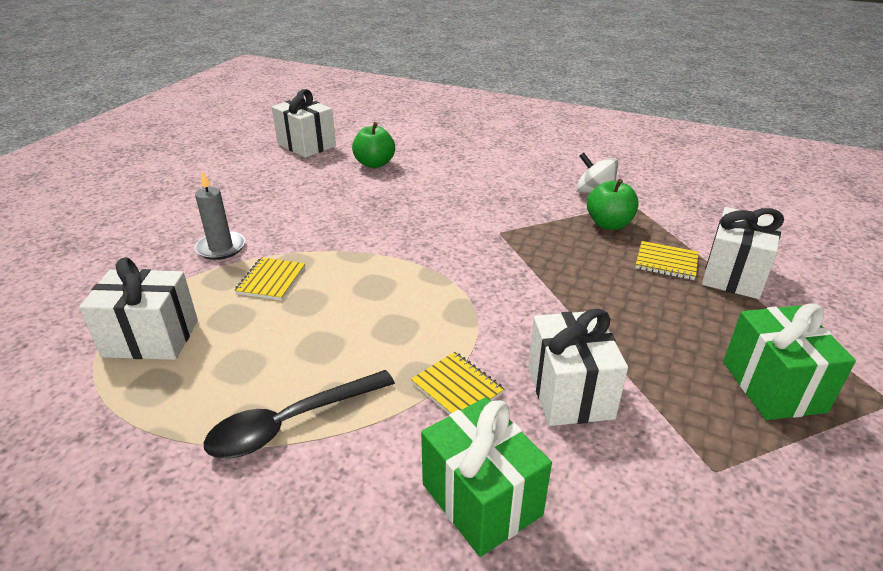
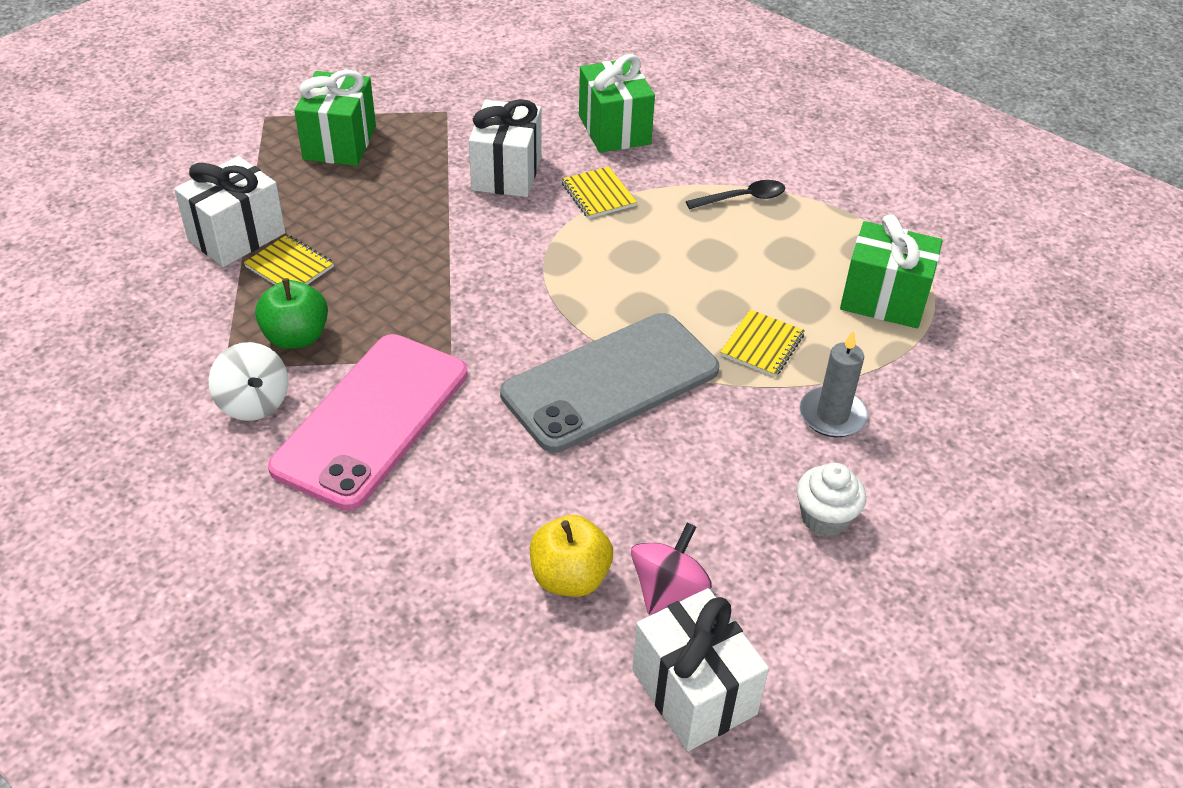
camera: 165 degrees left, 10 degrees up
(151, 338) = (884, 299): white gift -> green gift
(235, 202) = (825, 518): none -> white cupcake
(290, 423) = (743, 198): black spoon -> black spoon, size x0.63
(324, 167) = (668, 589): none -> pink spinning top
(374, 164) = (570, 577): green apple -> yellow apple
(383, 238) = (610, 382): none -> grey phone
(520, 197) = (372, 420): none -> pink phone

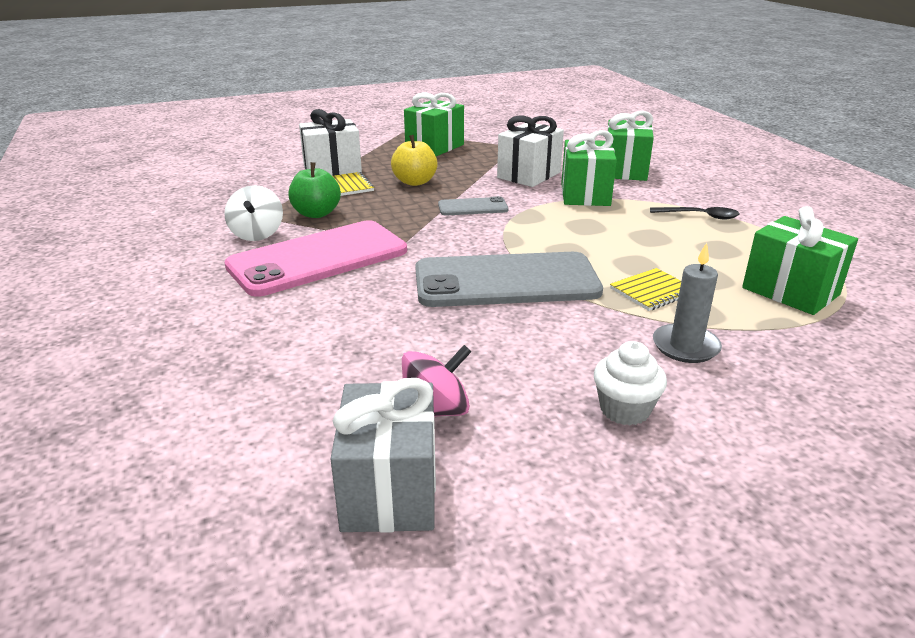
camera: 30 degrees right, 15 degrees down
(483, 261) = (473, 207): none -> grey phone
(570, 577) = (363, 377): yellow apple -> yellow apple (415, 182)
(598, 195) = (585, 195): yellow notebook -> green gift
(694, 692) = (390, 489): white gift -> grey gift

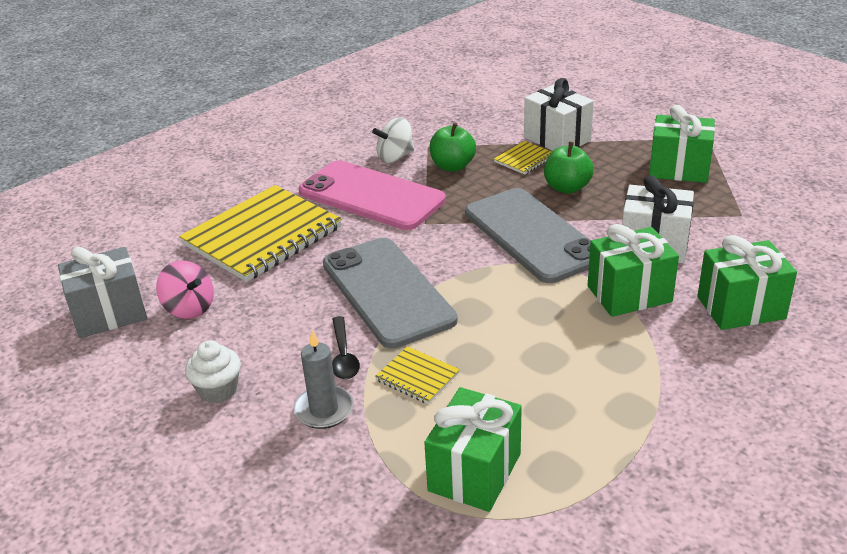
camera: 70 degrees right, 5 degrees up
(322, 333) = (263, 236): none -> yellow notebook
(415, 182) = (567, 187): yellow apple -> green apple
(473, 207) = (532, 235): grey phone -> grey phone, size x2.15
(700, 216) = (637, 387): black spoon -> black spoon (343, 356)

